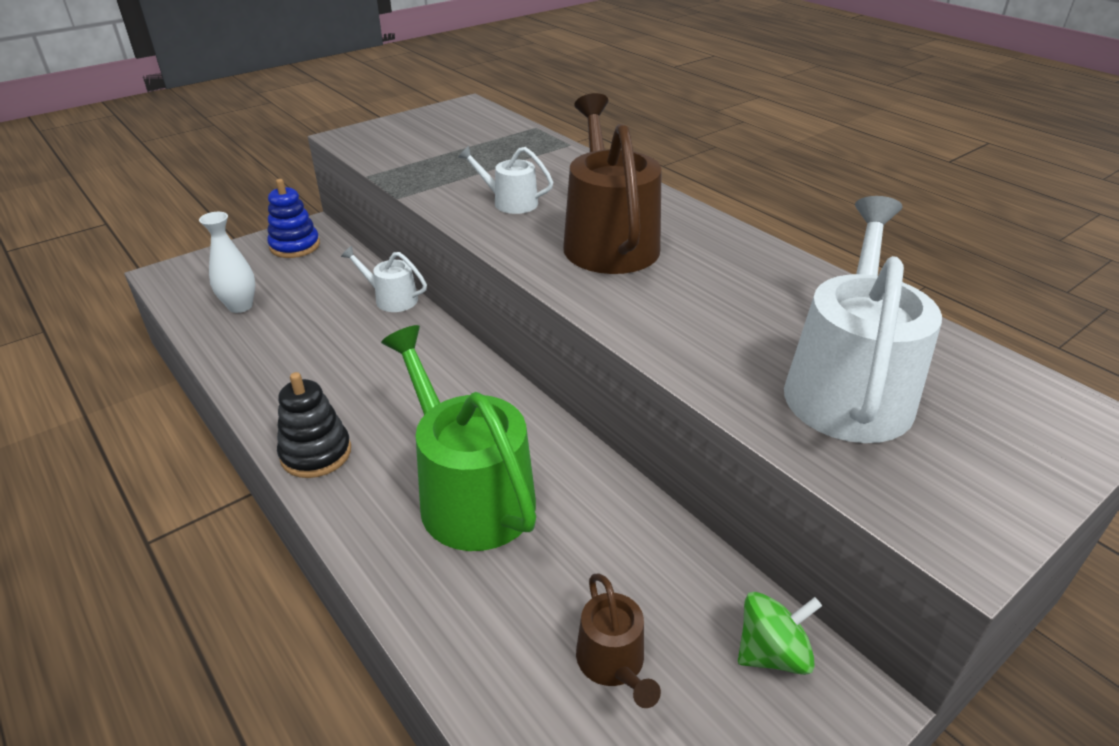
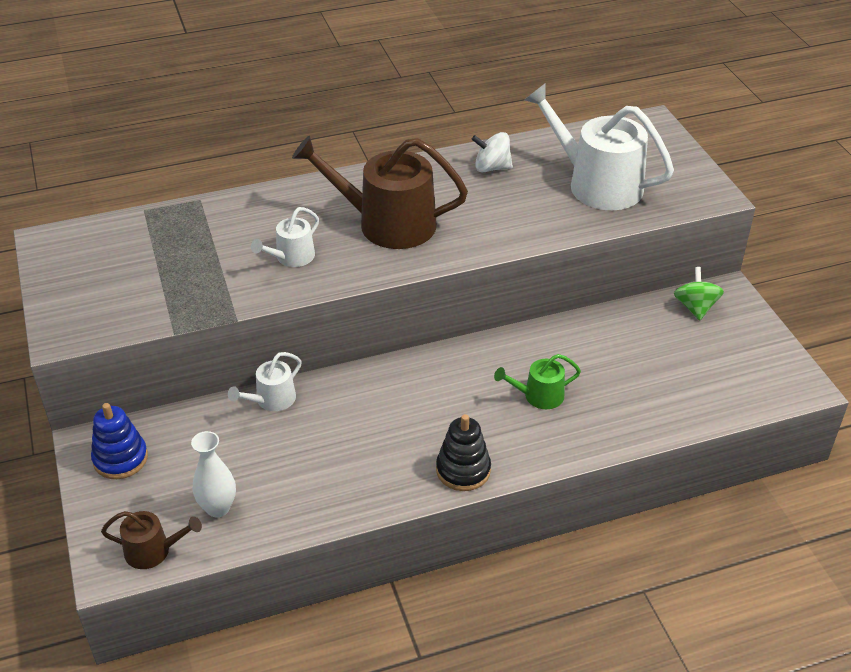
camera: 70 degrees left, 5 degrees up
(469, 494) = (539, 396): green watering can -> green watering can, size x0.49
(613, 663) = (685, 365): brown watering can -> brown watering can (153, 551)
(789, 288) = (491, 168): none -> white spinning top

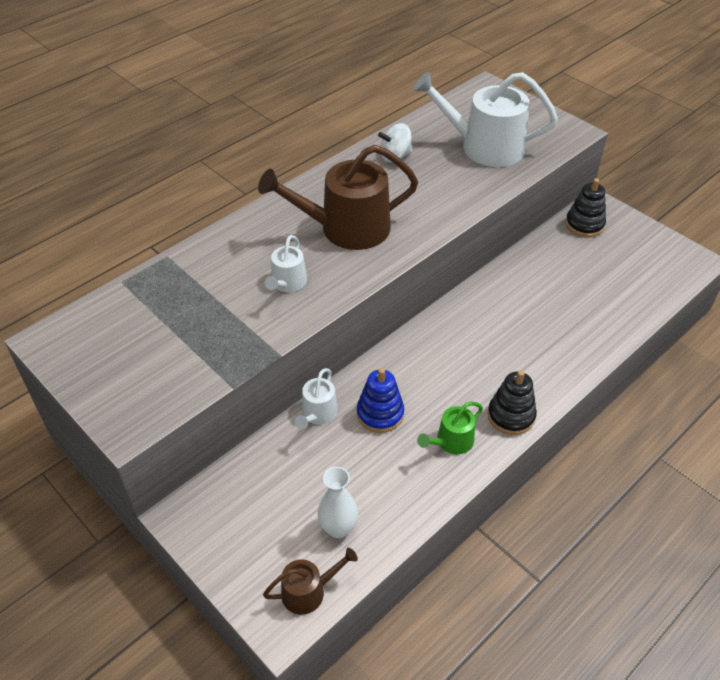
camera: 25 degrees left, 5 degrees up
(120, 459) = (221, 518): blue stacking toy -> blue stacking toy (380, 414)
(539, 396) = (524, 333): green watering can -> green watering can (451, 441)
(695, 307) = (584, 224): green spinning top -> black stacking toy

